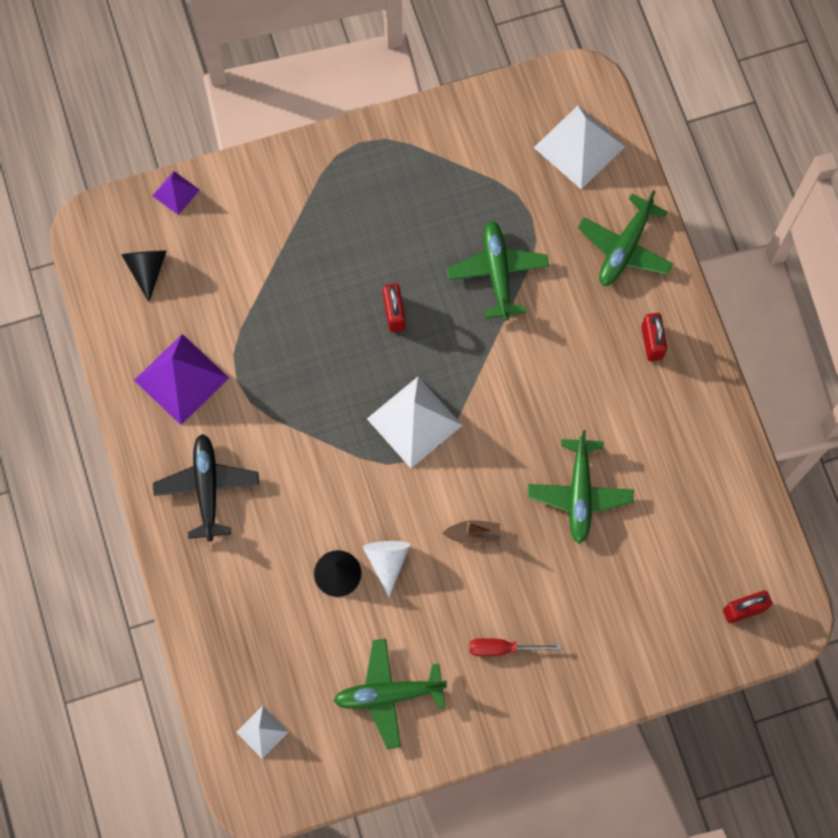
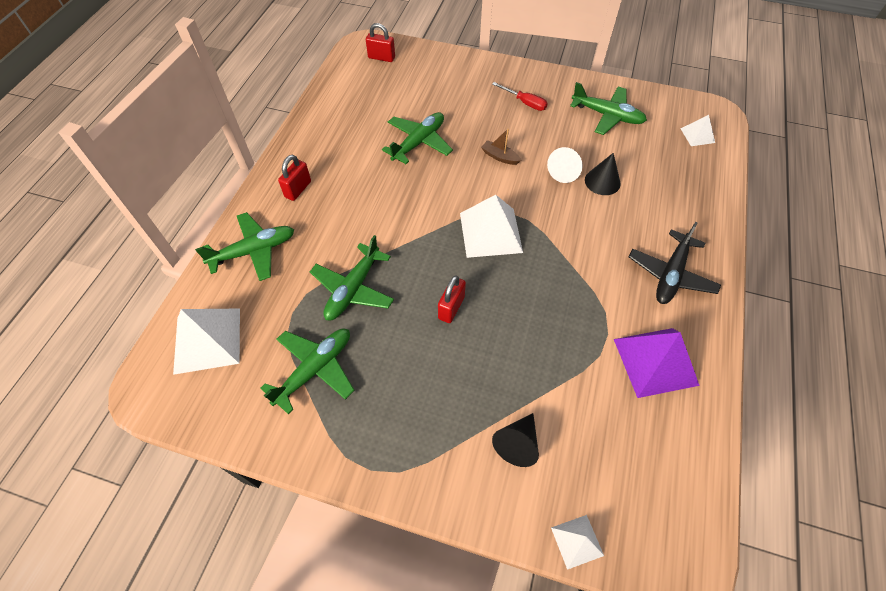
camera: 145 degrees left, 15 degrees down
(147, 270) = (644, 477): black cone -> black cone (517, 443)
(175, 192) = (577, 541): purple pyramid -> white pyramid
(467, 183) = (315, 369): none -> green plane

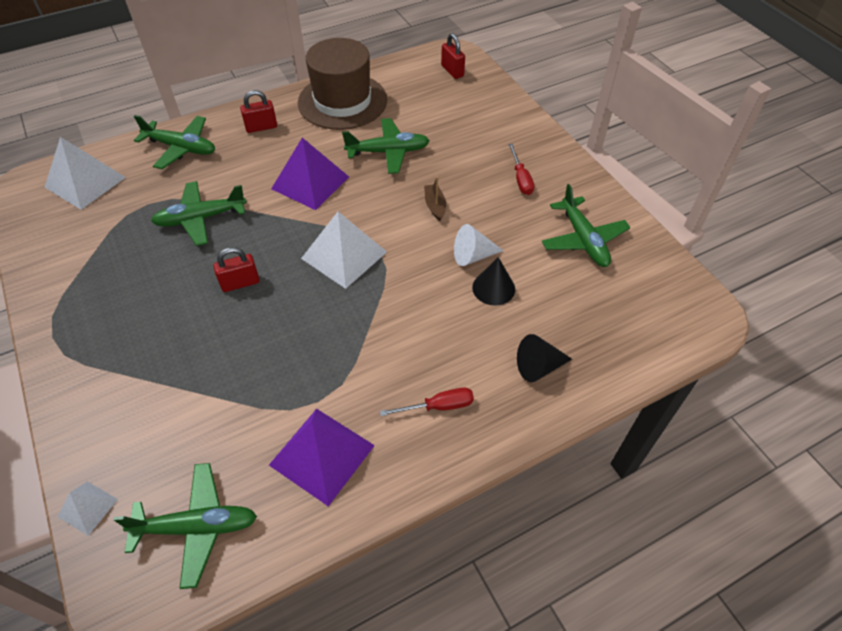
camera: 45 degrees right, 5 degrees down
(315, 369) = (110, 249): green plane -> green plane (197, 527)
(333, 128) = (342, 101): none -> brown hat
(396, 202) = (310, 182): none -> purple pyramid
(517, 443) = (147, 409): black cone -> black cone (538, 366)
(670, 274) = (438, 406): black plane -> red screwdriver
(697, 135) = (653, 320): white pyramid -> none

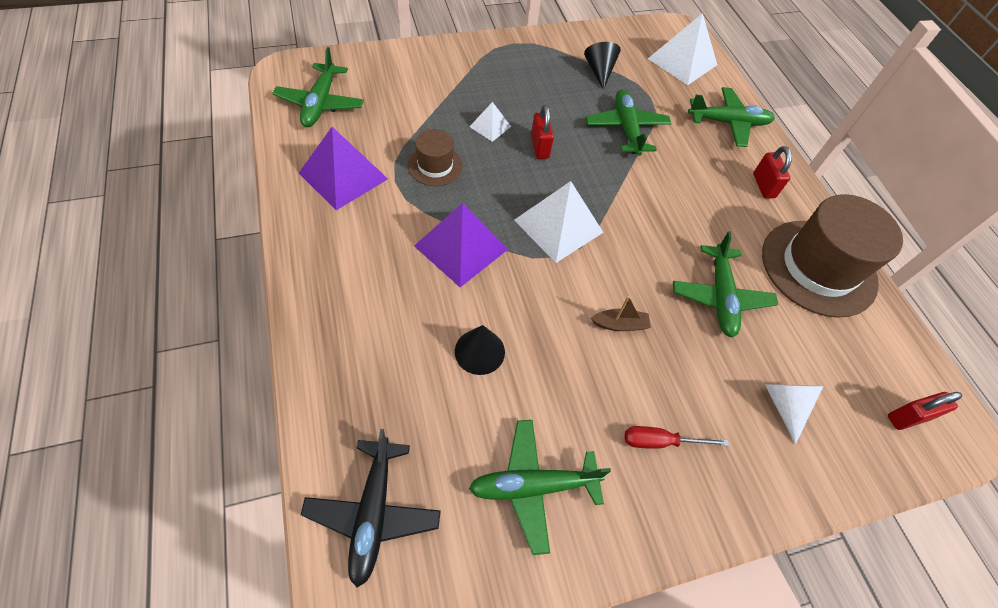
camera: 95 degrees right, 5 degrees up
(87, 508) = (362, 56): white pyramid -> white pyramid (490, 126)
(181, 148) = (728, 123): green plane -> green plane turned 120 degrees counterclockwise
(286, 369) = (435, 165): none -> brown hat
(310, 182) = (670, 215): purple pyramid -> purple pyramid (461, 247)
(438, 406) = (353, 263): red screwdriver -> none
(473, 256) = (532, 343): white cone -> white cone (784, 405)
(538, 366) = (361, 364): black cone -> black cone (599, 71)
(647, 324) = (373, 513): none -> black plane

